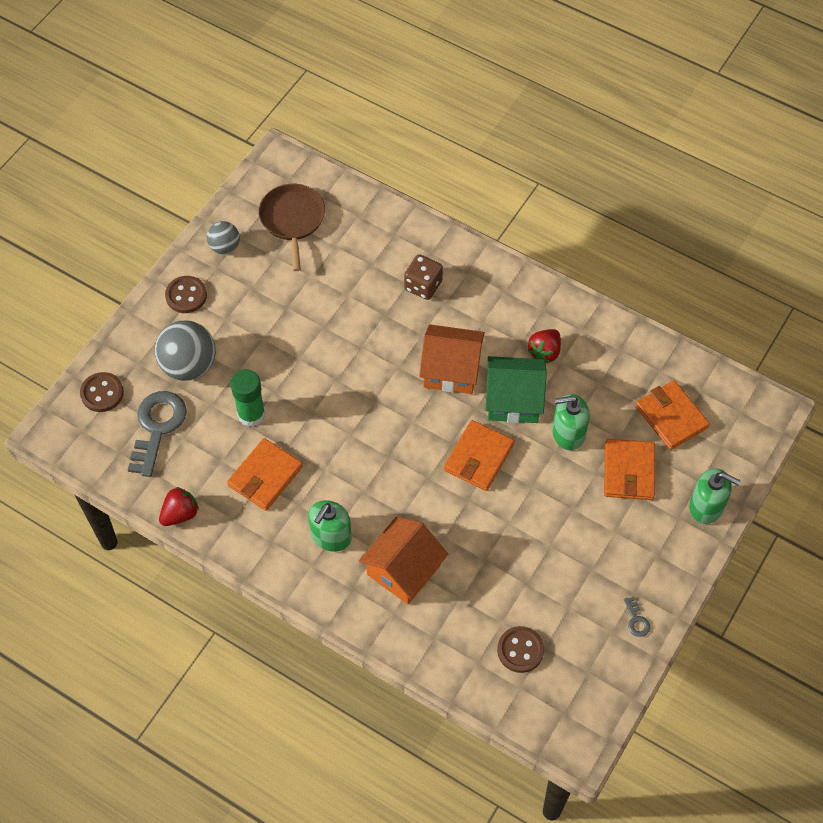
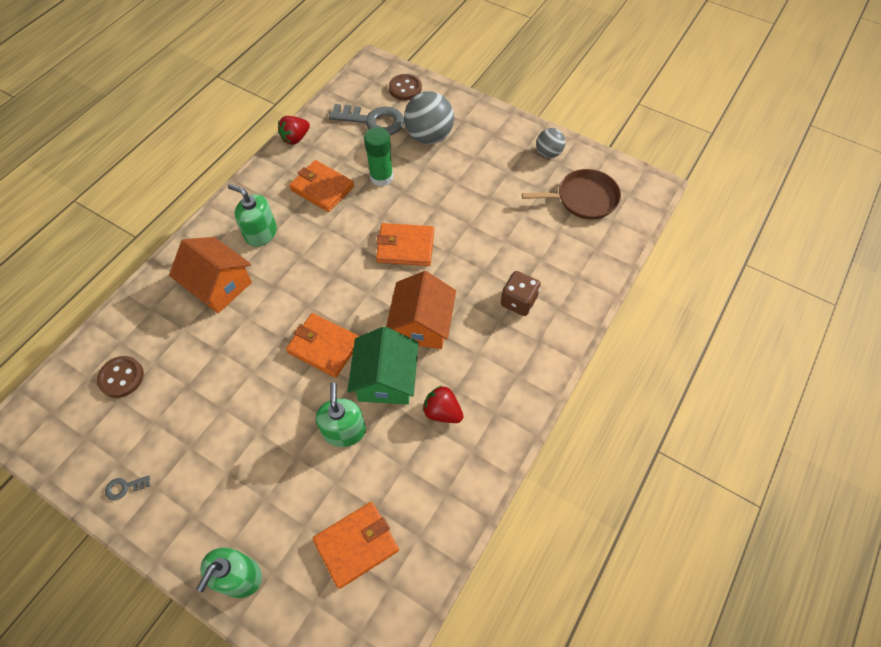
camera: 90 degrees right, 0 degrees up
(180, 514) = (295, 138): red strawberry -> red strawberry turned 90 degrees clockwise
(186, 295) = (497, 131): brown button -> none
(629, 471) = (293, 491): orange wallet -> orange wallet (405, 247)

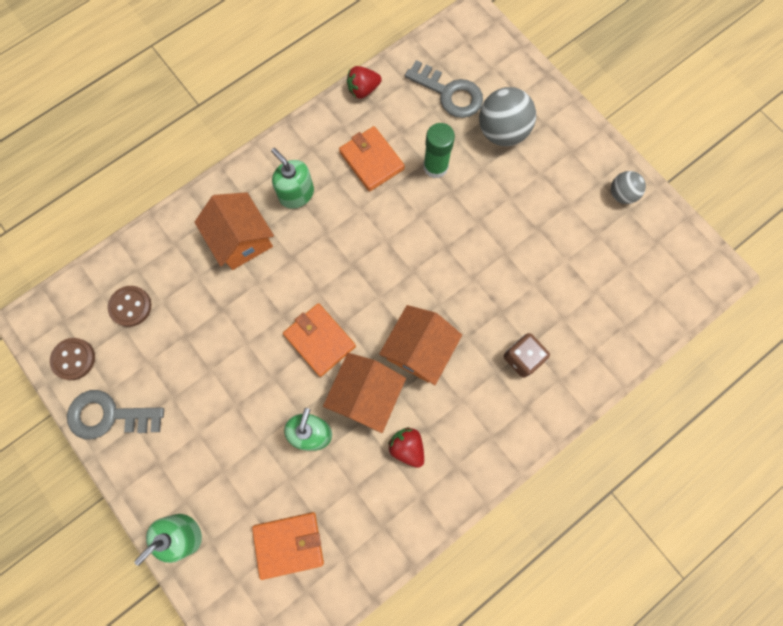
camera: 20 degrees right, 15 degrees up
(124, 487) = (109, 415): grey key -> grey key, size x2.39
(386, 379) = (366, 395): green house -> orange house
(405, 88) = (497, 61): brown button -> brown button (74, 359)
(405, 247) = (432, 257): orange wallet -> none
(583, 198) = (637, 262): brown pan -> none

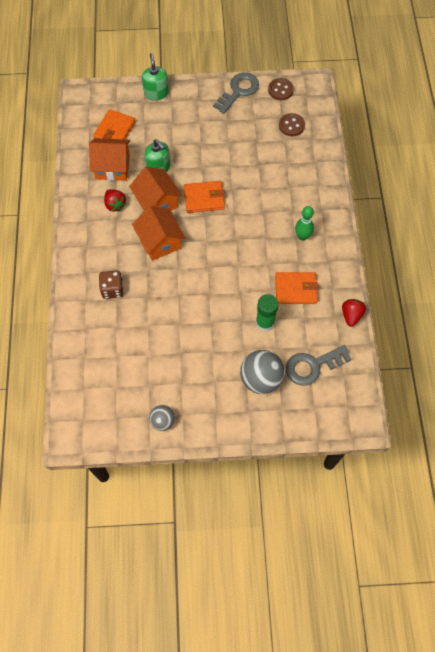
camera: 125 degrees right, 10 degrees down
(241, 240) = (293, 194): orange house -> orange house (112, 167)
(296, 194) = (302, 236): green soap dispenser -> green bowling pin
(407, 447) = (115, 205): red strawberry -> red strawberry turned 60 degrees clockwise

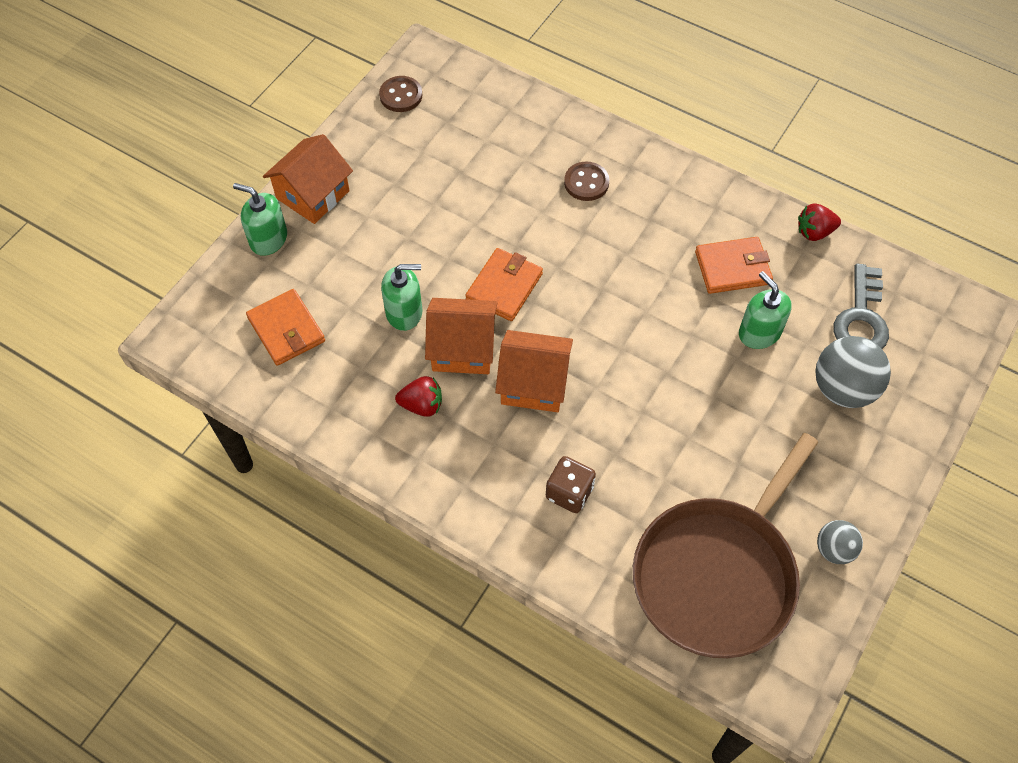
camera: 55 degrees left, 5 degrees down
(112, 167) = (351, 370): orange house -> orange house (312, 194)
(113, 376) = (718, 574): none -> brown pan
(238, 91) = (358, 141): grey key -> none
(265, 322) = (759, 333): green glue stick -> green soap dispenser
(291, 125) = (470, 118): brown button -> brown button (586, 183)
(295, 289) = (732, 268): orange wallet -> orange wallet turned 45 degrees clockwise
(302, 236) = (656, 212): green bowling pin -> none
(351, 315) = (814, 232): red strawberry -> red strawberry turned 60 degrees counterclockwise

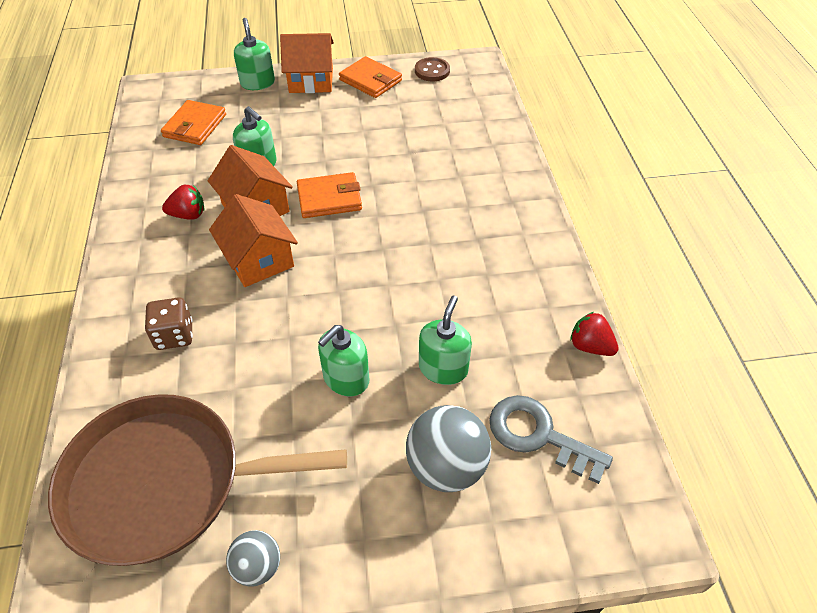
camera: 50 degrees right, 10 degrees down
(422, 405) = (188, 215): red strawberry -> red strawberry turned 60 degrees counterclockwise
(586, 183) = (468, 187): brown button -> none
(717, 400) = (346, 378): none -> green soap dispenser
(732, 268) = (489, 313): orange wallet -> orange wallet (370, 80)
(861, 318) = (538, 435): grey key -> grey key turned 60 degrees clockwise

